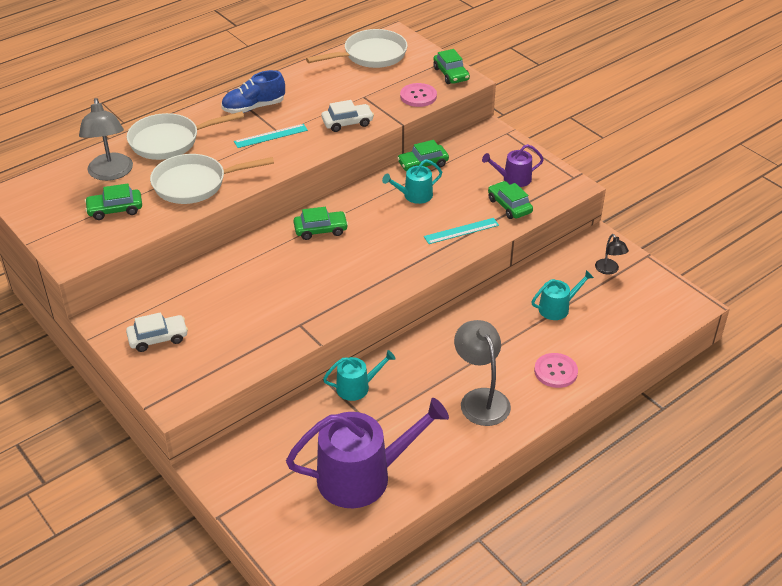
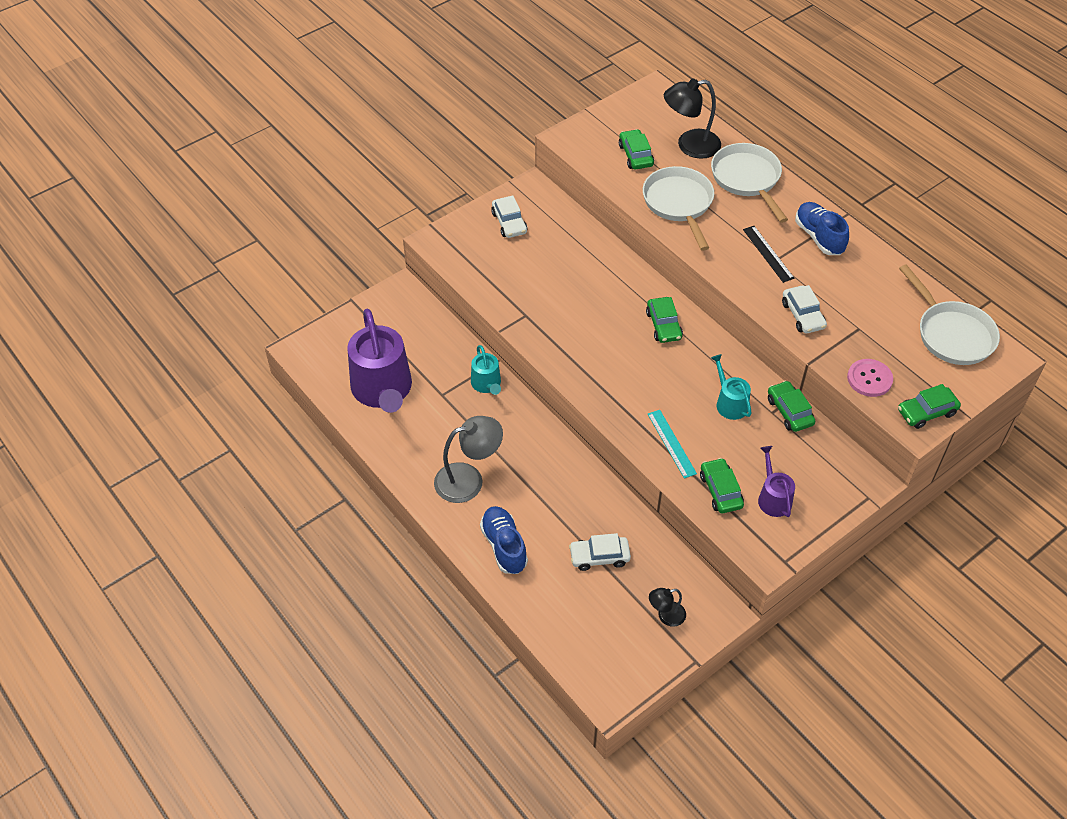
camera: 90 degrees right, 10 degrees up
(111, 173) = (690, 146): grey lamp -> black lamp
(271, 136) = (768, 253): turquoise ruler -> black ruler
(509, 206) = (720, 491): green car -> green car turned 75 degrees counterclockwise
(555, 371) = (504, 546): pink button -> blue shoe
(557, 308) = (599, 557): turquoise watering can -> white car

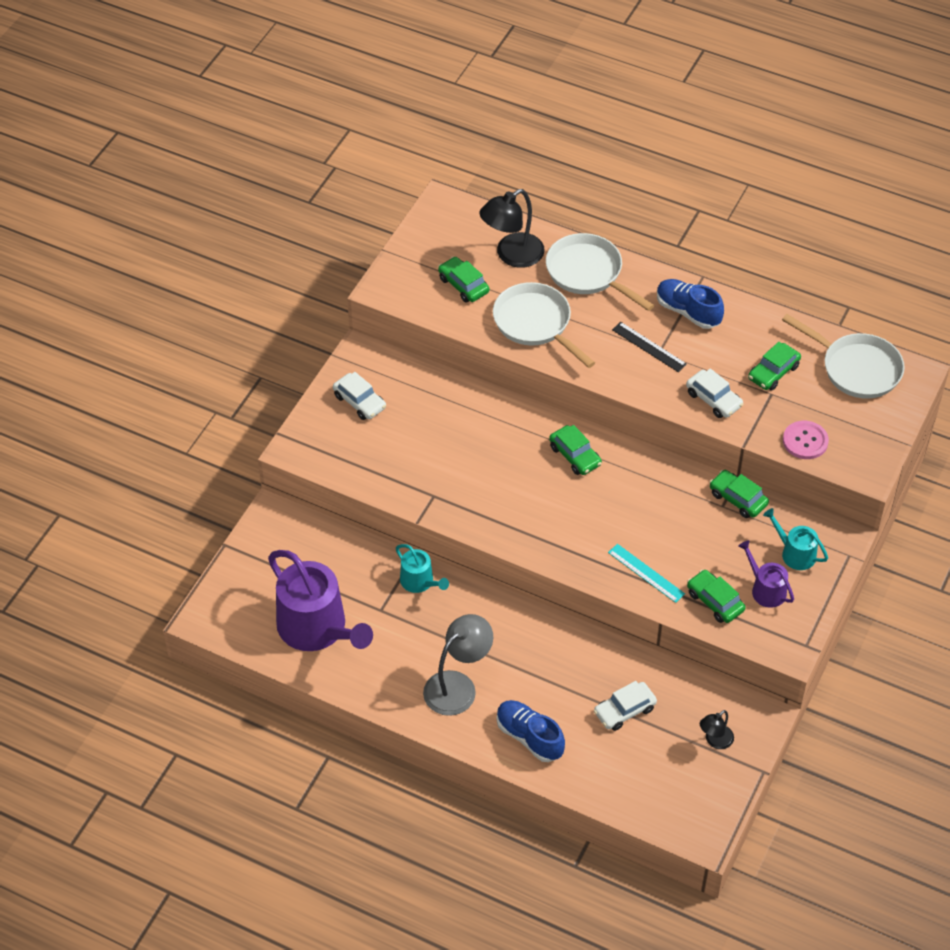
camera: 25 degrees left, 0 degrees up
(730, 403) = (679, 511): turquoise watering can -> turquoise watering can (794, 553)
(926, 412) = (870, 454): green car -> green car (773, 372)

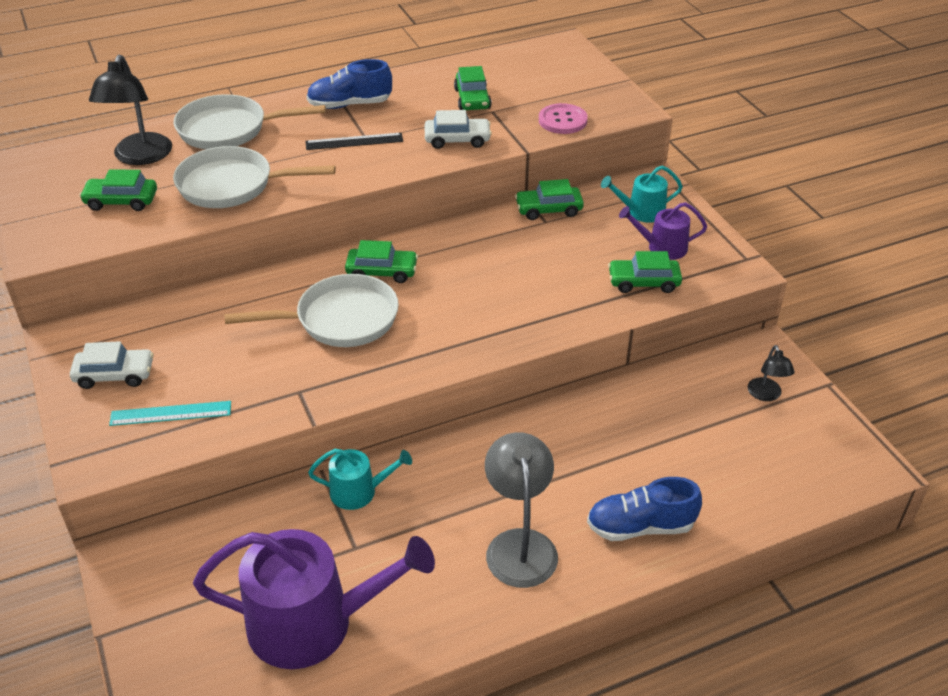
camera: 50 degrees left, 10 degrees down
(624, 710) = (674, 435): white car -> none
(646, 573) = (565, 305): turquoise ruler -> turquoise ruler (171, 413)
(856, 368) = (523, 63): white pan -> white pan (340, 319)

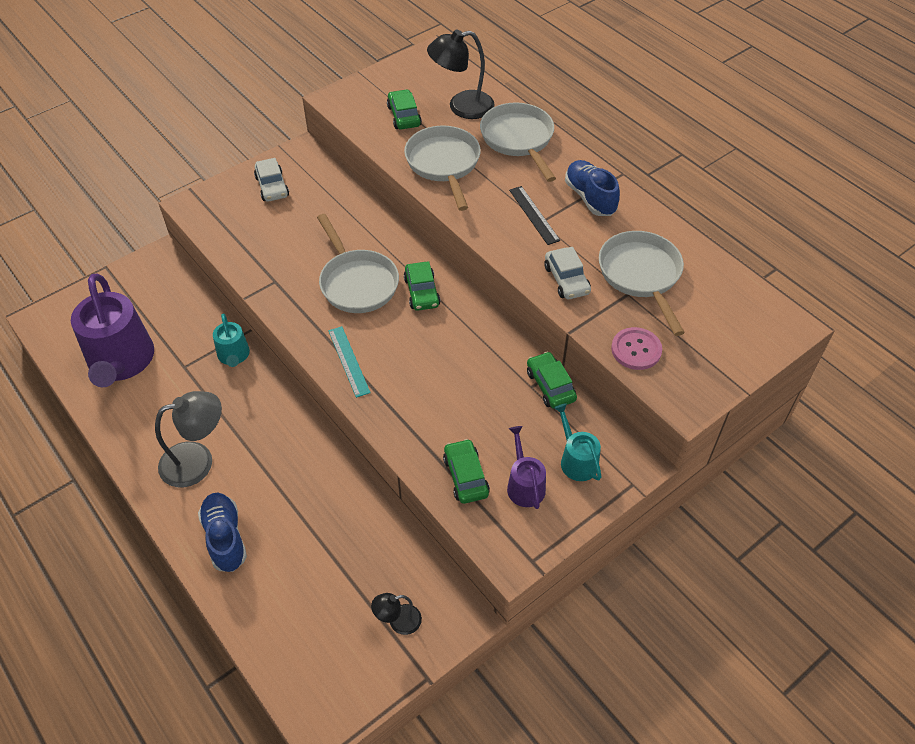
camera: 75 degrees right, 10 degrees up
(171, 413) = (241, 224): turquoise ruler -> turquoise ruler (348, 361)
(472, 99) = (641, 275): green car -> white pan

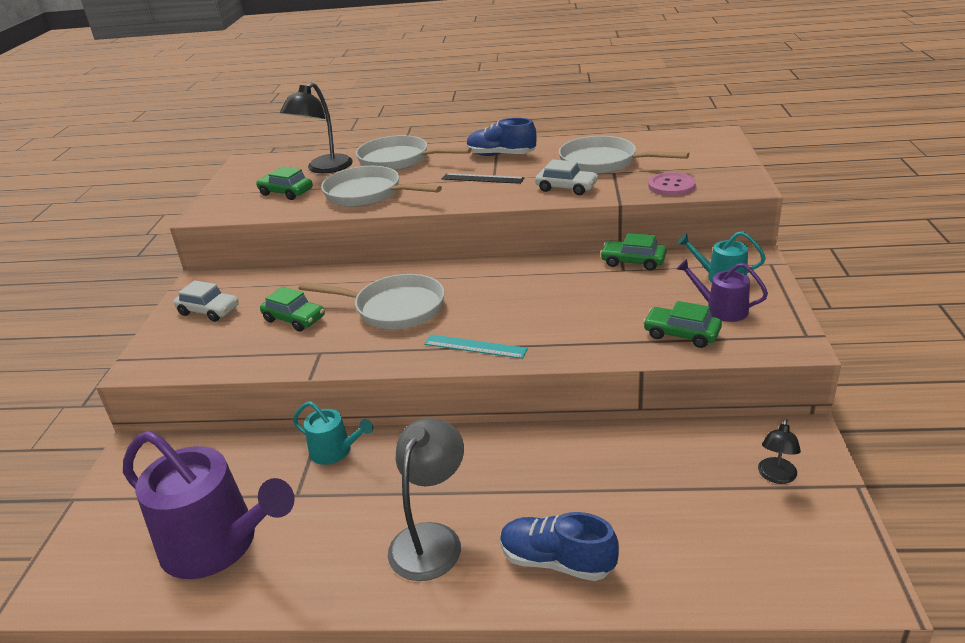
camera: 45 degrees left, 20 degrees down
(422, 292) = (455, 281): green car -> green car (294, 319)

